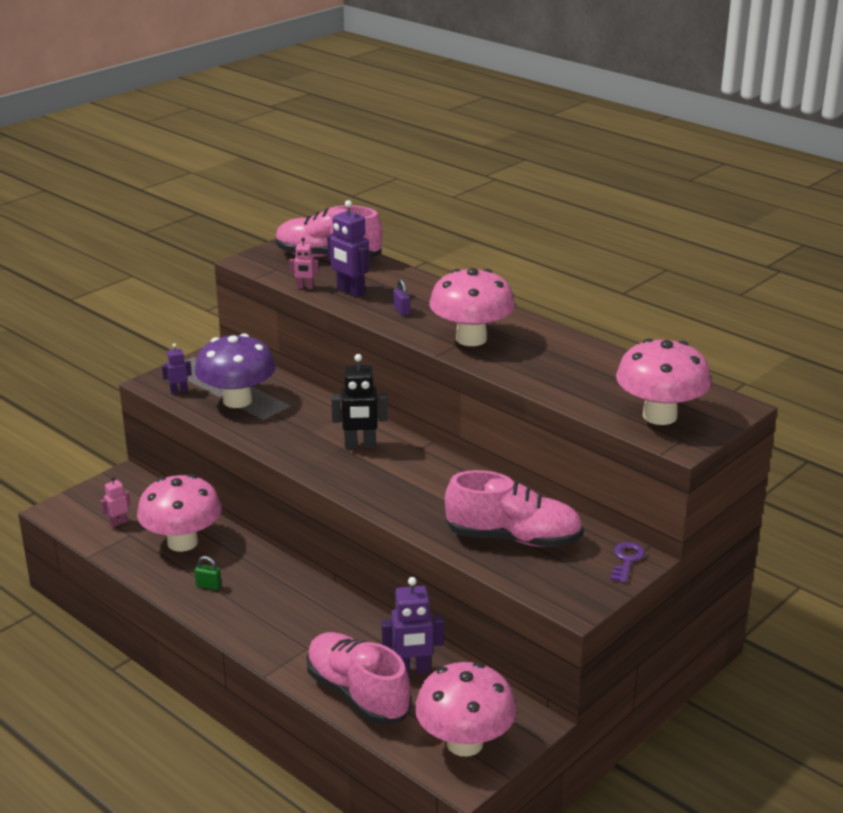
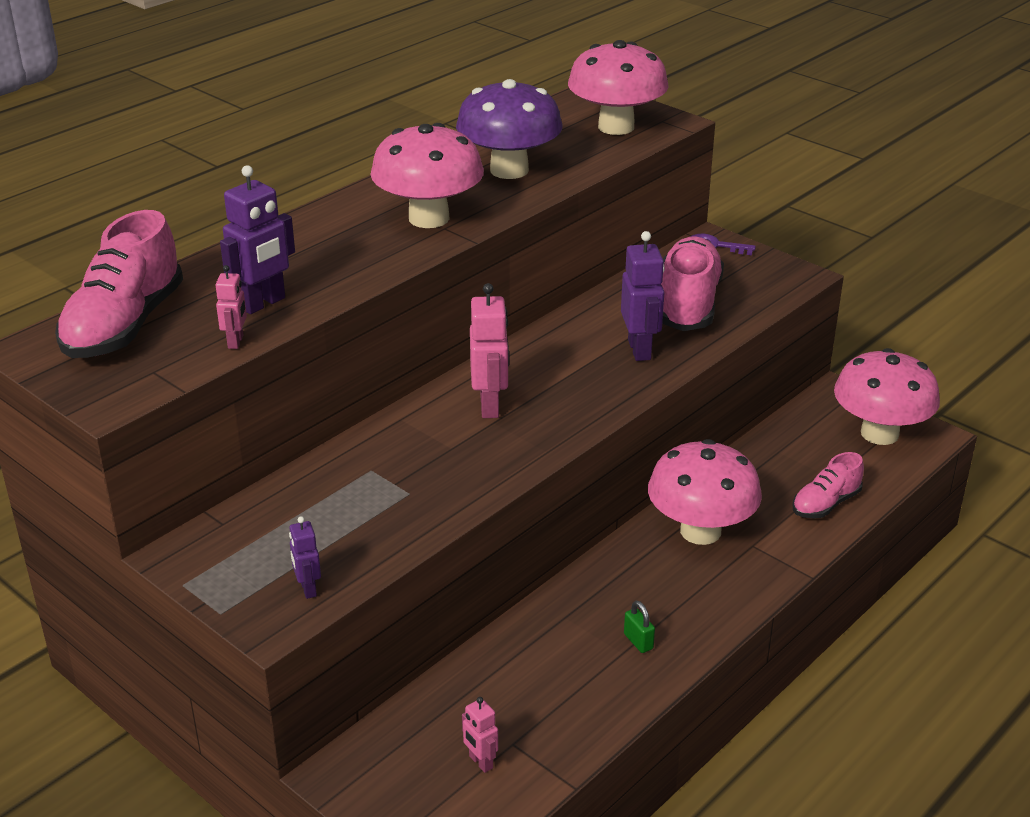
camera: 90 degrees left, 5 degrees up
(182, 542) = (534, 679): pink mushroom -> pink mushroom (700, 531)
(208, 586) = (638, 641): green padlock -> green padlock turned 45 degrees counterclockwise
(237, 400) = (349, 522): purple mushroom -> purple mushroom (509, 170)
(357, 694) = (825, 504): pink shoe -> pink shoe, size x0.56
(360, 446) = (490, 406): black robot -> pink robot
(402, 311) = (337, 264): purple padlock -> none
(412, 671) = (776, 466): purple robot -> purple robot (640, 350)

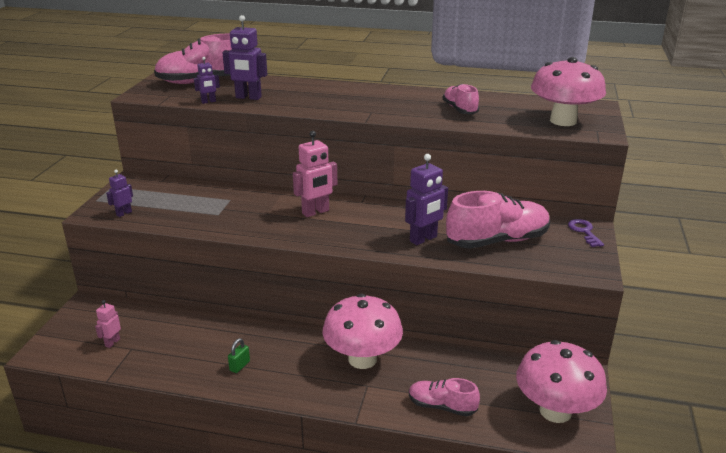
camera: 60 degrees right, 5 degrees down
(236, 342) = (208, 102): pink robot -> purple robot
(429, 218) = (376, 106): pink mushroom -> none
(509, 170) = (459, 109): purple mushroom -> pink shoe

